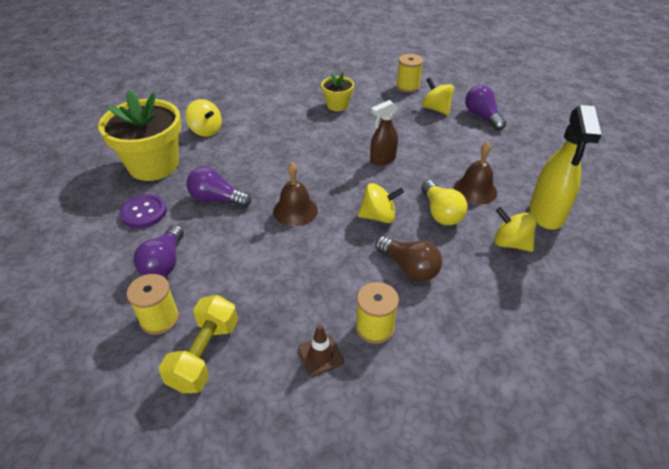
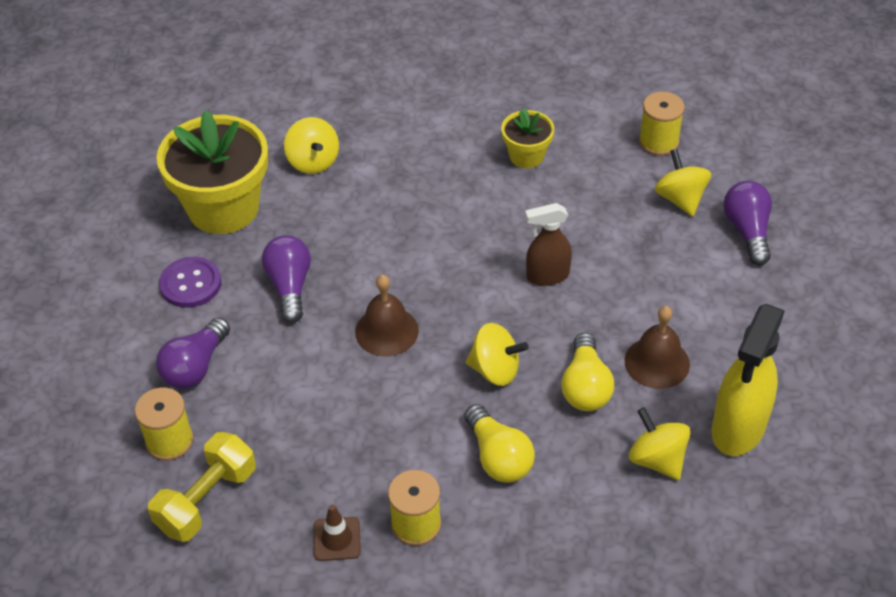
camera: 20 degrees right, 5 degrees up
(217, 199) = (289, 286): purple light bulb -> purple light bulb turned 45 degrees clockwise
(409, 267) = (498, 457): brown light bulb -> yellow light bulb

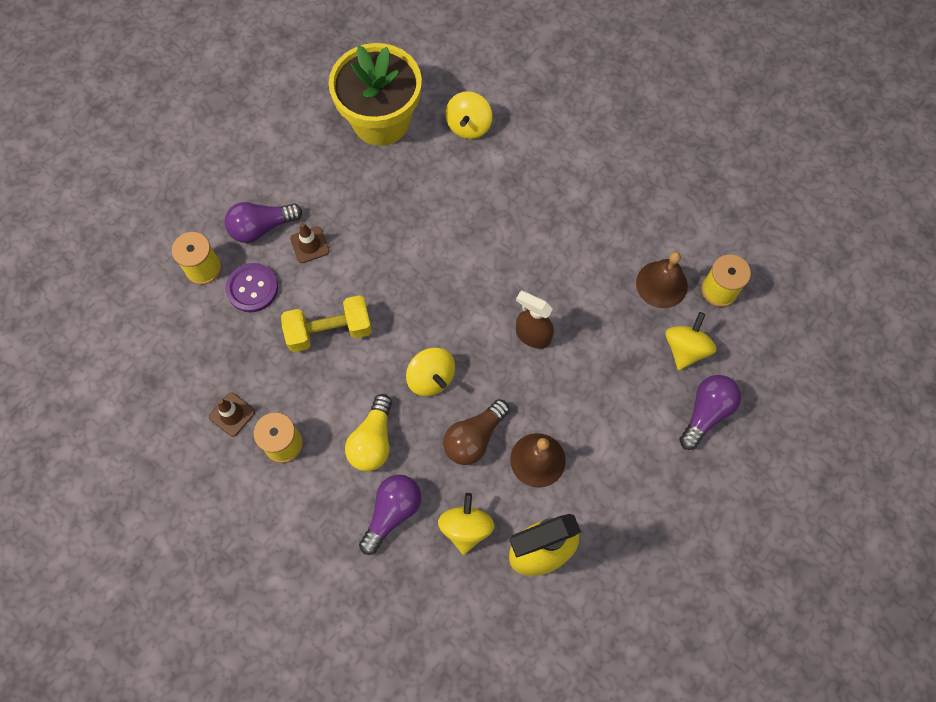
camera: 40 degrees right, 20 degrees up
(190, 284) = (311, 164): purple button -> purple button (252, 288)
(207, 500) = (188, 326): yellow dumbbell -> yellow dumbbell (329, 331)
(261, 348) = (310, 245): none -> brown traffic cone
(289, 286) = (366, 213): purple light bulb -> purple light bulb (392, 513)
(386, 331) = (393, 294): brown bell -> brown bell (661, 284)
(526, 156) = (613, 230): yellow flower pot -> none
(585, 386) = (474, 438): yellow light bulb -> brown light bulb

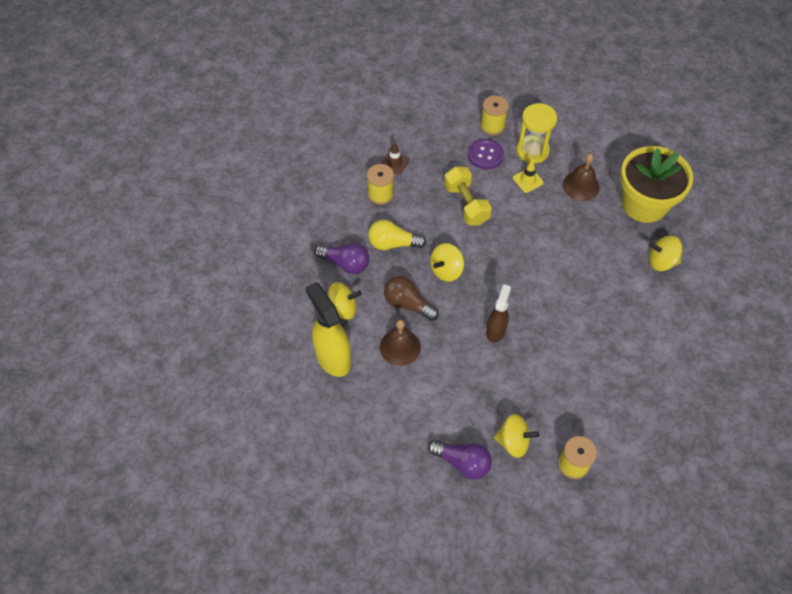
camera: 80 degrees right, 10 degrees down
(262, 227) = (532, 151): purple light bulb -> yellow hourglass
(310, 245) = (528, 180): brown traffic cone -> yellow traffic cone
(661, 284) = (565, 418): brown bell -> brown bell (581, 186)

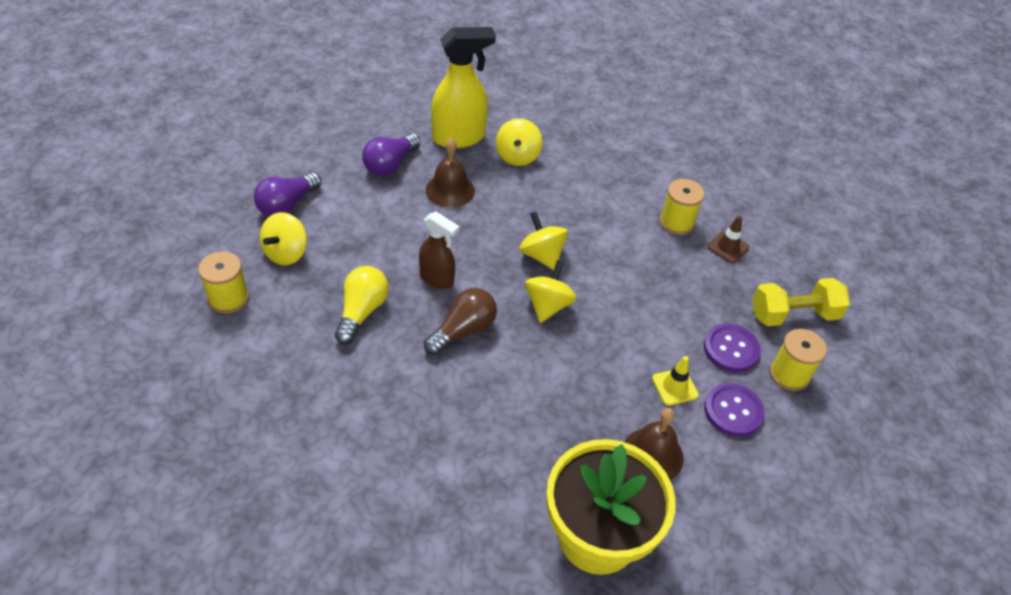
camera: 100 degrees right, 10 degrees down
(345, 263) = (578, 171): purple light bulb -> purple light bulb (390, 164)
(393, 243) = (596, 216): yellow light bulb -> yellow light bulb (361, 312)
(408, 304) = (504, 209): brown light bulb -> brown light bulb (463, 330)
(466, 204) = (644, 303): yellow dumbbell -> yellow dumbbell (794, 315)
(532, 151) = (733, 411): yellow hourglass -> purple button
(661, 262) = (478, 516): yellow spinning top -> yellow spinning top (548, 305)

